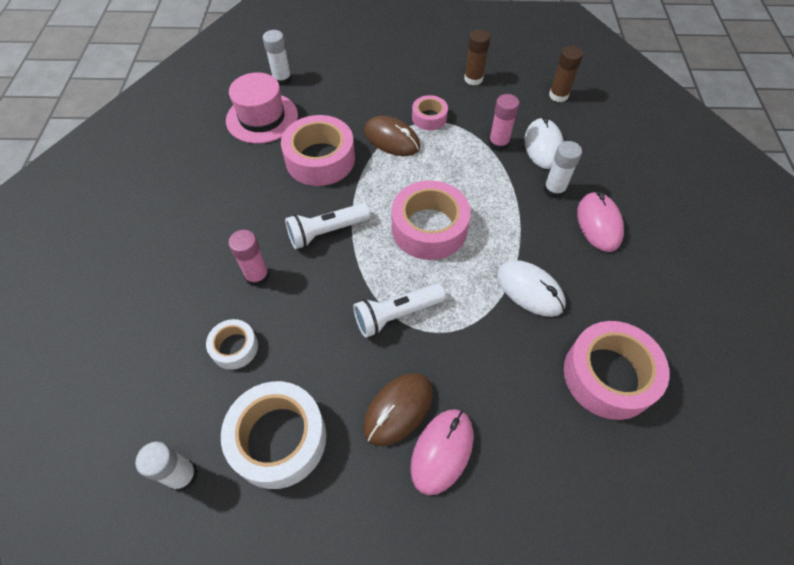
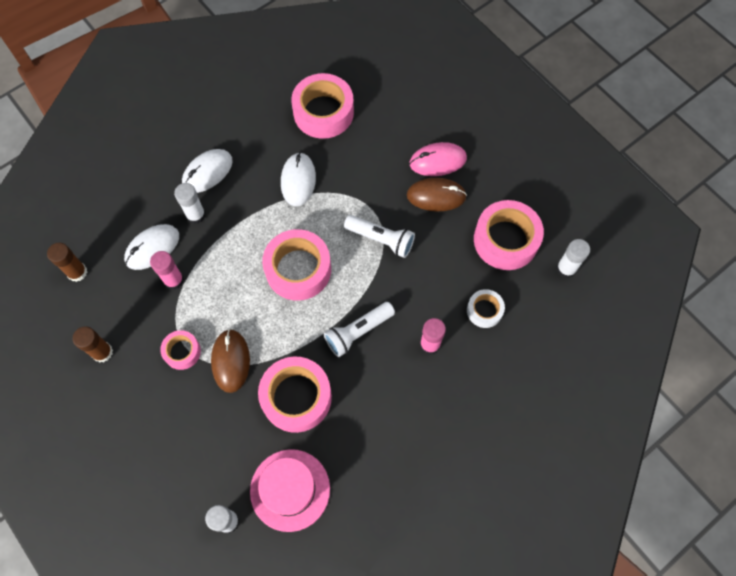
camera: 130 degrees left, 10 degrees up
(278, 439) = (506, 240): white tape -> pink tape
(327, 232) = (358, 332): white flashlight -> white flashlight turned 120 degrees clockwise
(599, 223) = (207, 172): pink mouse -> white mouse

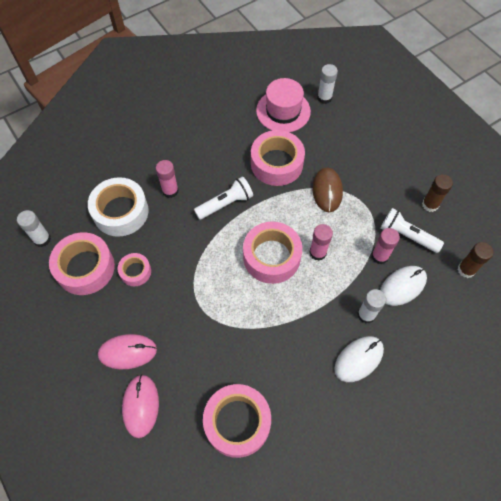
camera: 175 degrees left, 5 degrees down
(182, 352) = (366, 200): pink tape -> pink tape (135, 272)
(245, 279) = (317, 252): none -> pink glue stick
(298, 180) = (268, 342): white mouse -> none
(381, 239) = (196, 277): white flashlight -> white flashlight (407, 236)
(414, 118) = (141, 406): none -> pink mouse
(436, 196) = (137, 315): brown mouse -> none
(484, 310) = (121, 212): white tape -> white tape, size x1.87

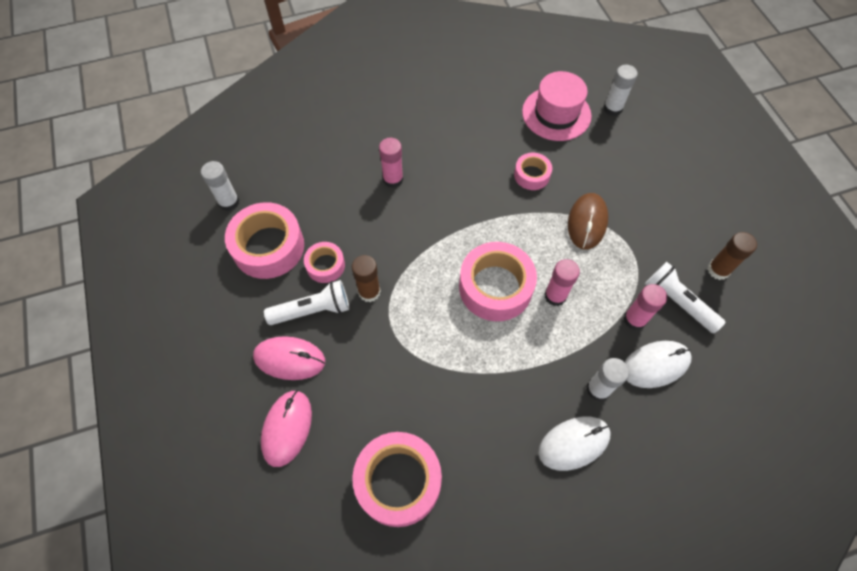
camera: 15 degrees right, 0 degrees up
(121, 212) = (328, 191): white tape -> none
(225, 204) = (455, 210): white flashlight -> white flashlight (312, 310)
(277, 163) = (531, 175): pink tape -> pink tape, size x0.54
(466, 270) = (747, 365): brown glue stick -> brown glue stick (369, 292)

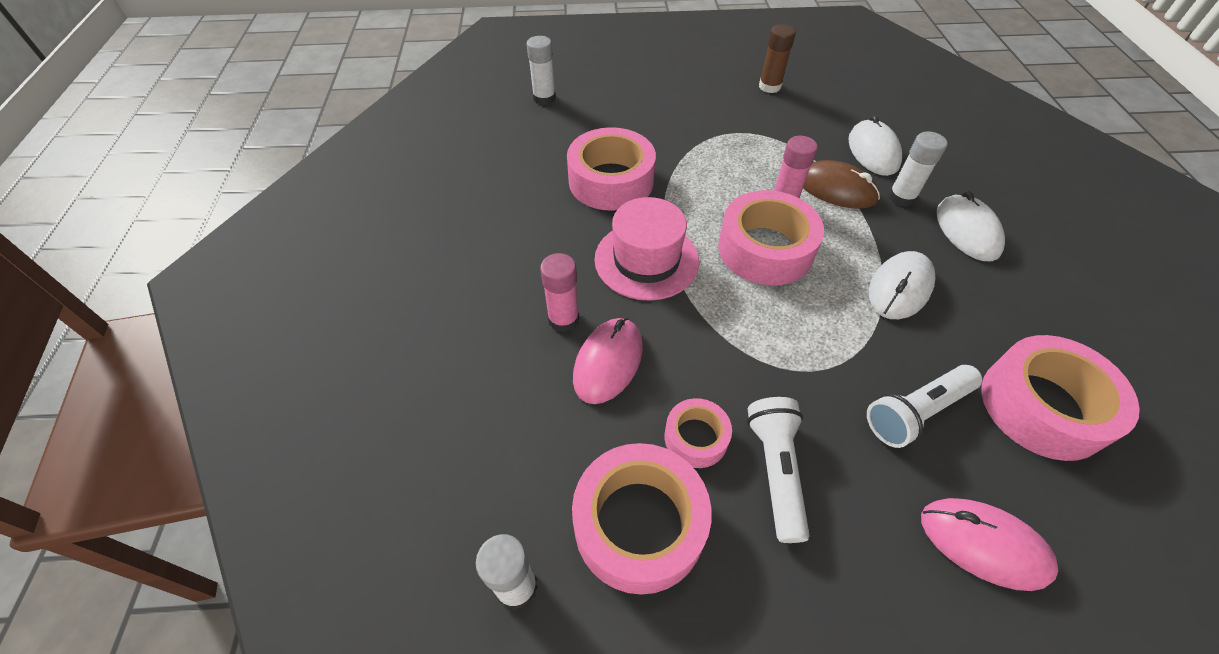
camera: 75 degrees left, 10 degrees down
(289, 359) = (862, 521): pink mouse -> pink mouse (608, 362)
(369, 292) = (753, 386): brown glue stick -> none
(485, 385) = (899, 288): none -> white mouse
(531, 175) = (611, 181): pink tape -> pink tape, size x1.87
(556, 114) = (529, 140): pink hat -> pink hat (646, 260)
(587, 222) = (692, 154): brown mouse -> brown mouse (836, 189)
(634, 319) = (820, 152): pink glue stick -> none
(677, 302) = (802, 119): white flashlight -> white flashlight (916, 412)

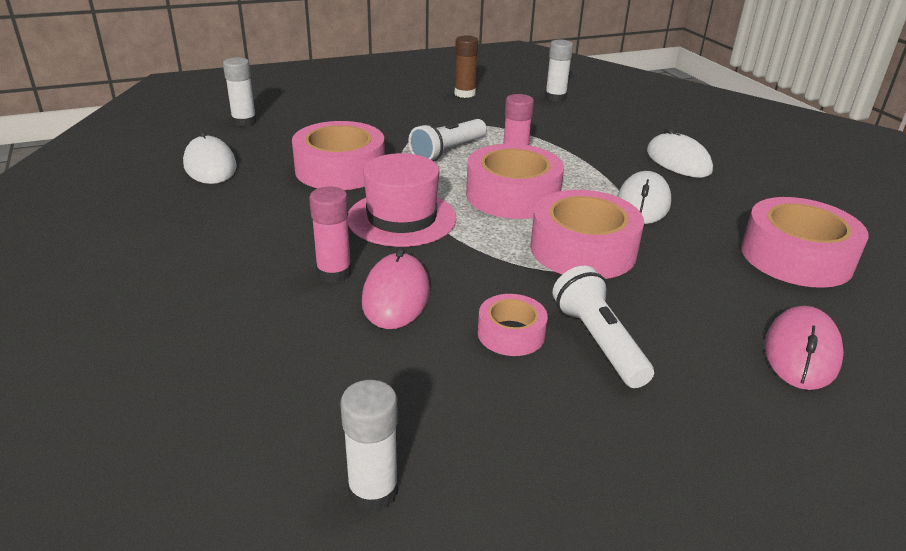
camera: 20 degrees left, 20 degrees down
(639, 524) = (484, 409): pink tape -> pink tape (583, 249)
(836, 189) = (556, 150): brown mouse -> none
(873, 151) = (575, 124): white mouse -> white mouse (210, 166)
(901, 197) = (614, 148): white glue stick -> white glue stick (555, 98)
(916, 412) = (699, 279): white flashlight -> white flashlight (448, 151)
(983, 544) = (801, 352): pink mouse -> pink mouse turned 75 degrees counterclockwise

